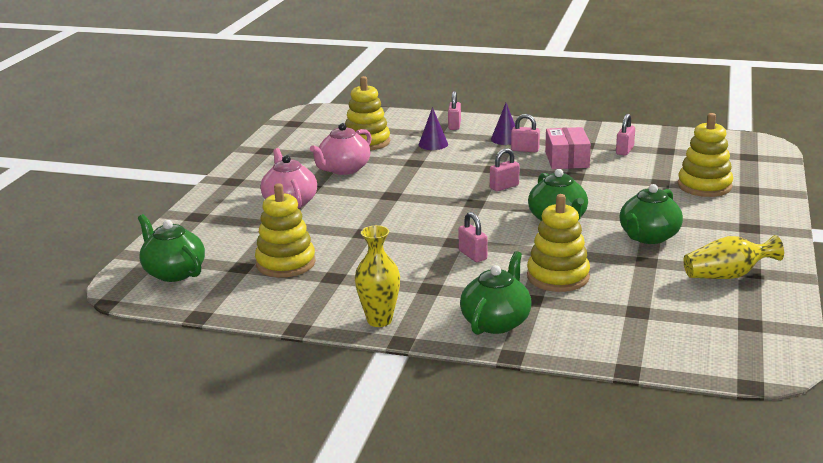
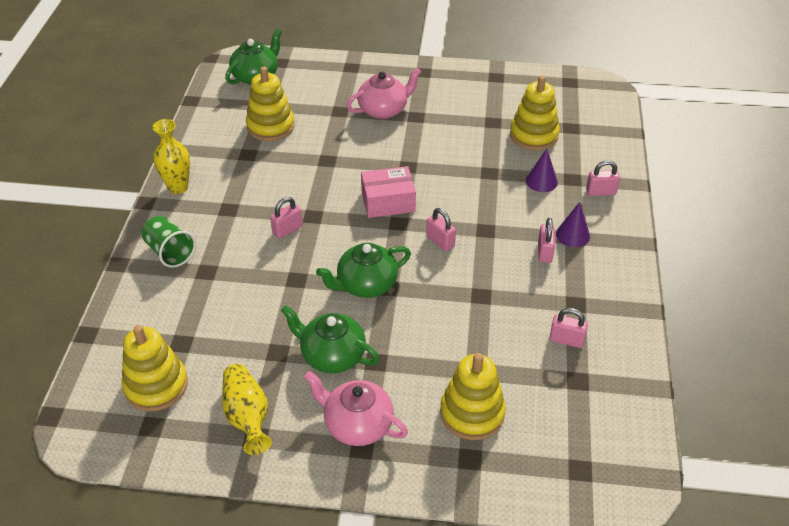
camera: 80 degrees right, 20 degrees up
(344, 169) = (462, 130): pink teapot -> pink teapot (357, 424)
(496, 322) = (170, 252): green teapot -> green cup
(558, 277) = (246, 288): yellow stacking toy -> yellow stacking toy (156, 385)
(567, 159) = (525, 288): pink box -> pink box (388, 202)

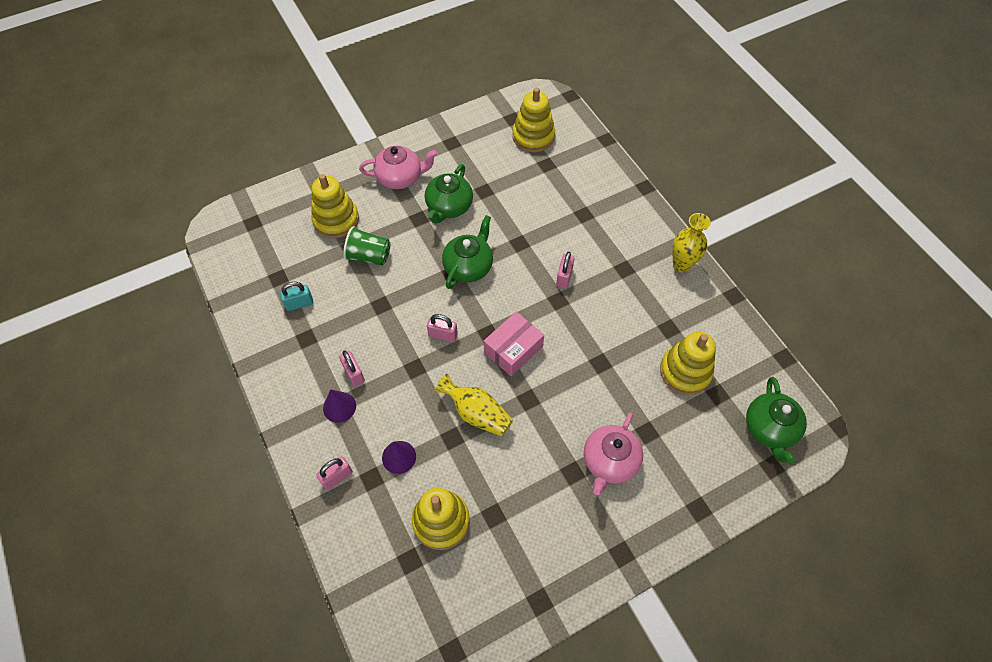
camera: 145 degrees right, 15 degrees up
(170, 252) = (623, 213): green cup -> green cup (369, 256)
(247, 416) = (466, 149): yellow vase -> yellow vase (476, 413)
(332, 355) = (449, 207): green teapot -> green teapot turned 120 degrees clockwise
(566, 340) = (299, 303): pink padlock -> turquoise padlock

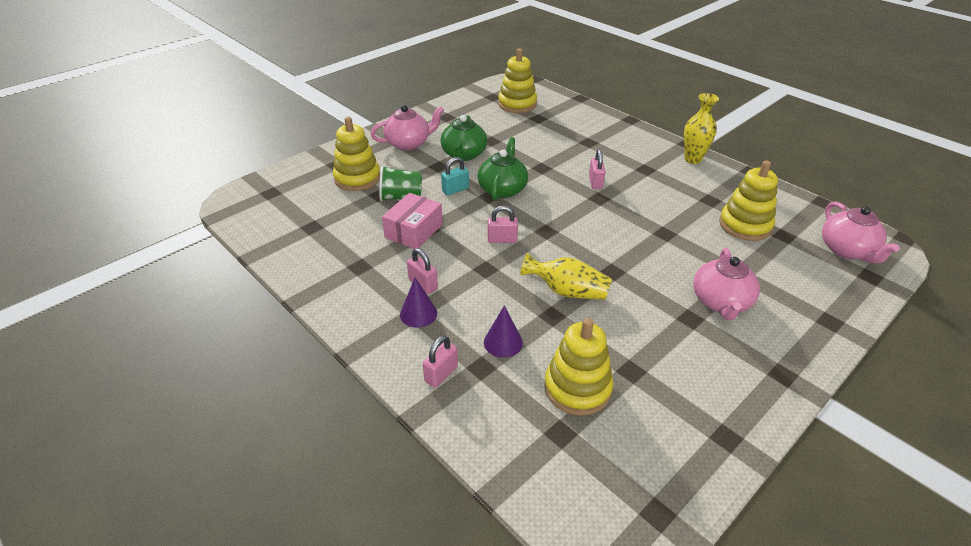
camera: 15 degrees left, 20 degrees down
(299, 303) = (342, 242): turquoise padlock -> turquoise padlock (455, 190)
(513, 349) = (577, 238): pink box -> pink box (414, 231)
(769, 429) = (847, 250): green teapot -> pink teapot

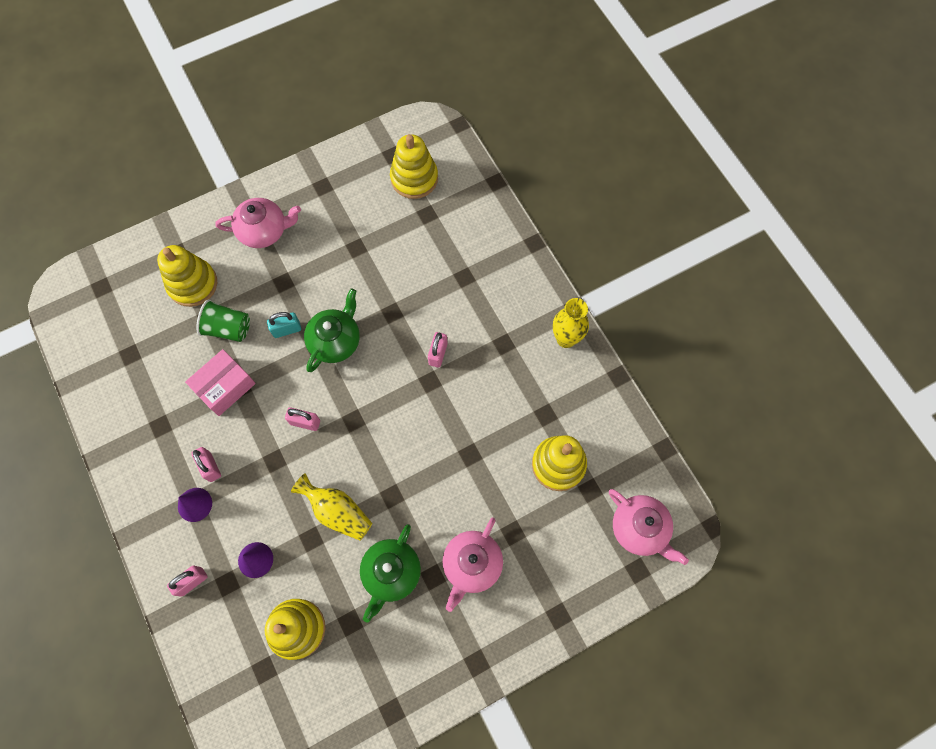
camera: 15 degrees right, 30 degrees up
(464, 155) = (317, 268): green teapot -> green teapot (391, 573)
(847, 250) = (639, 529): pink teapot -> pink teapot turned 45 degrees counterclockwise

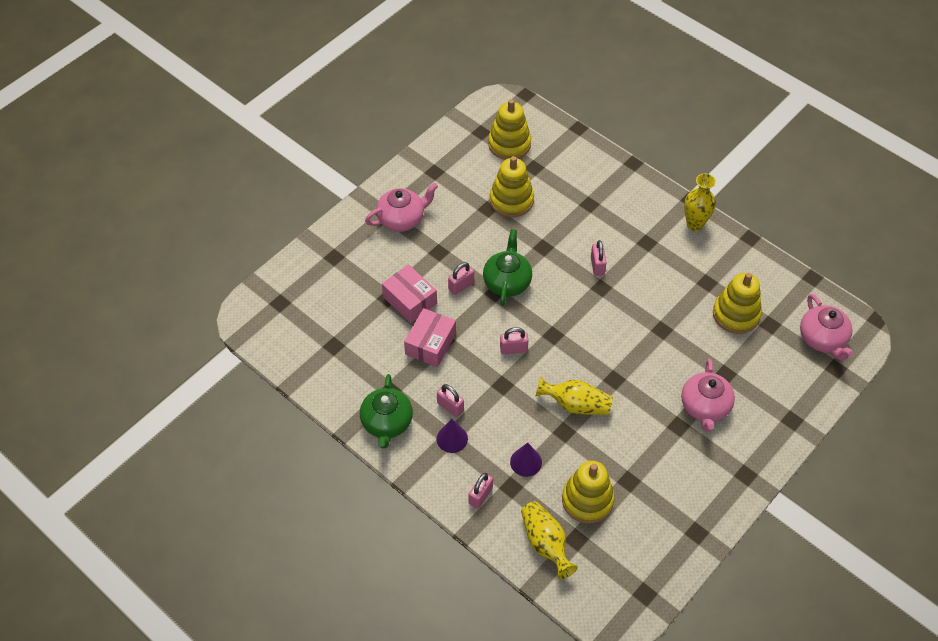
camera: 20 degrees left, 15 degrees down
(192, 284) = (361, 276): yellow stacking toy -> yellow stacking toy (511, 200)
(228, 328) = (410, 300): green cup -> pink box
(230, 663) = (545, 543): none -> yellow vase
(287, 329) = (461, 286): turquoise padlock -> pink padlock
(391, 573) = (643, 434): green teapot -> green teapot (387, 423)
(639, 529) = (822, 339): pink teapot -> pink teapot turned 45 degrees clockwise

